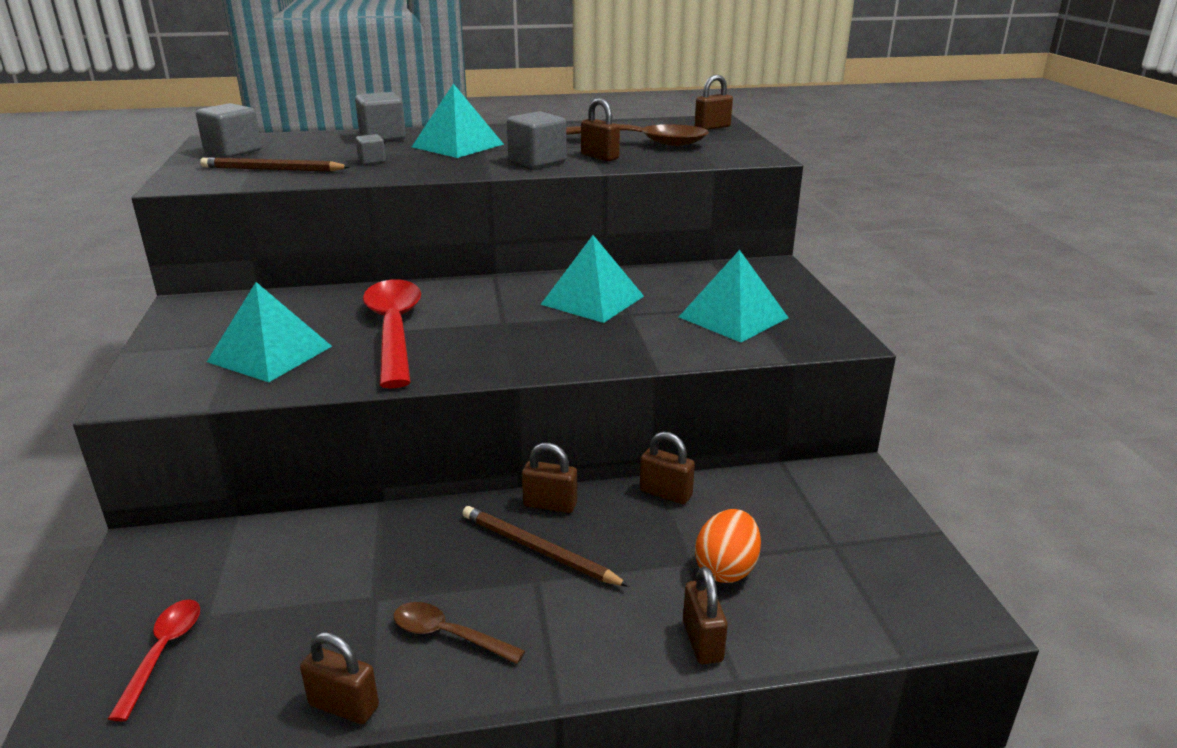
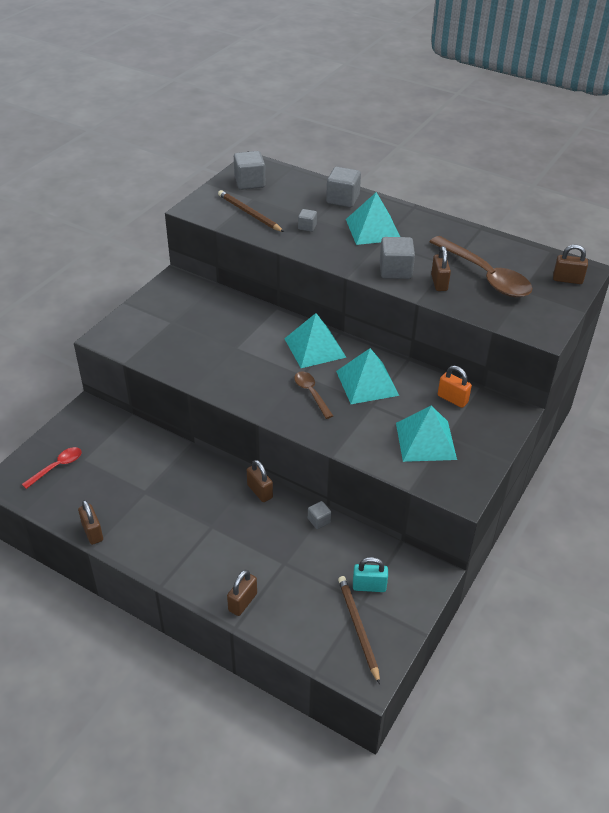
camera: 40 degrees right, 15 degrees up
(270, 353) = (178, 338): turquoise pyramid -> turquoise pyramid (315, 347)
(394, 330) = (245, 352): red spoon -> none
(448, 635) = (153, 528): brown spoon -> brown spoon (311, 393)
(539, 550) = (228, 512): brown pencil -> brown pencil (358, 628)
(665, 493) = (319, 520): brown padlock -> grey cube
(701, 278) = (452, 399): none -> orange padlock
(726, 569) = (295, 578): orange egg -> none
(817, 523) = (369, 586): none -> turquoise padlock

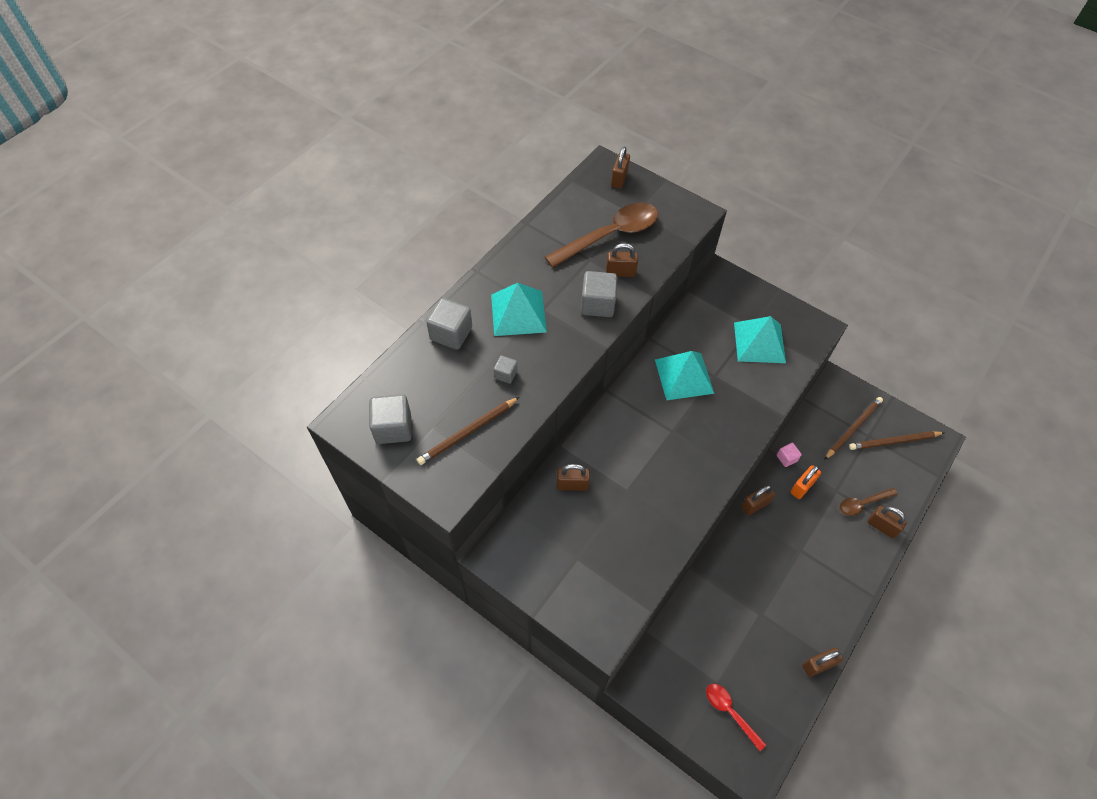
camera: 85 degrees left, 15 degrees up
(238, 316) = (572, 485): none -> brown padlock
(311, 393) = (700, 424): brown spoon -> brown spoon (862, 503)
(315, 347) = (629, 415): turquoise pyramid -> none
(319, 520) = (786, 458): grey cube -> pink cube
(369, 586) = (853, 428): turquoise padlock -> brown pencil
(452, 399) = (705, 314): orange padlock -> orange padlock (802, 487)

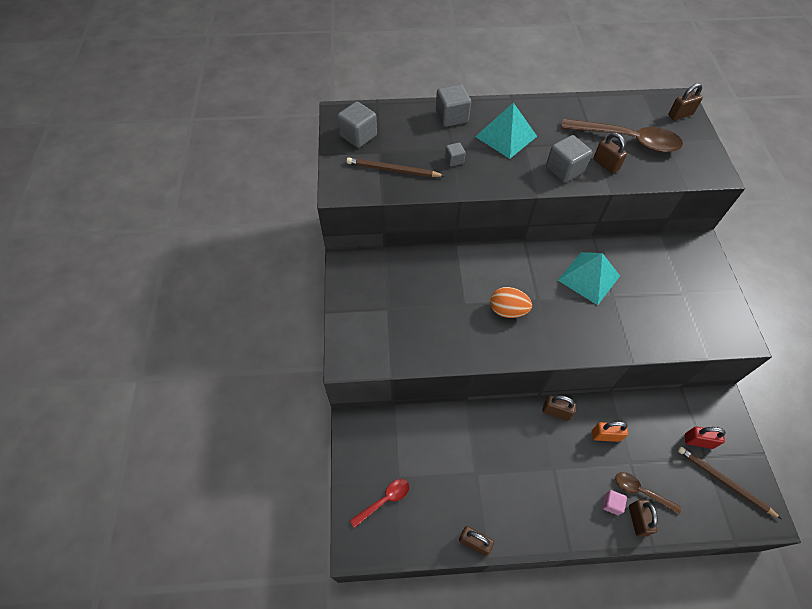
camera: 50 degrees right, 0 degrees up
(572, 485) = (435, 270): brown padlock -> none
(663, 462) = (507, 310): none -> orange egg
(730, 712) = (384, 500): red spoon -> red spoon turned 45 degrees clockwise
(759, 342) = (676, 306): turquoise pyramid -> none
(786, 458) = (617, 408): pink cube -> pink cube (611, 504)
(853, 428) = (698, 441): brown pencil -> red padlock

